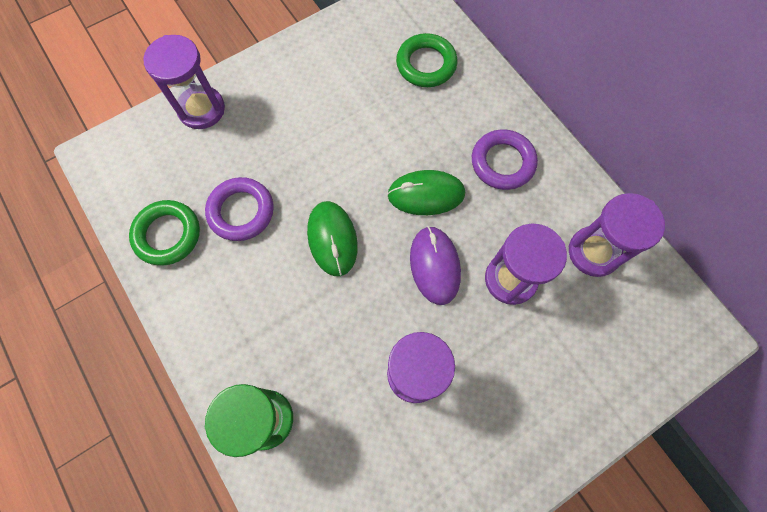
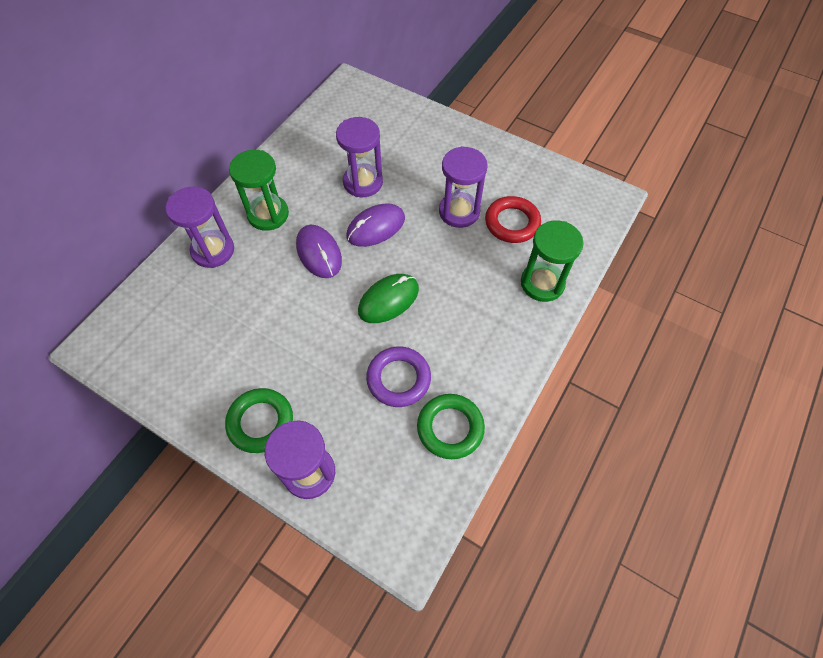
camera: 115 degrees left, 10 degrees down
(367, 433) = (512, 223): none -> red ring
(426, 64) = (186, 299): green ring -> green ring (260, 422)
(426, 194) = (319, 253): green mouse -> purple mouse
(502, 162) = (268, 214): purple ring -> green hourglass
(593, 252) = (319, 145): purple hourglass -> purple hourglass (213, 250)

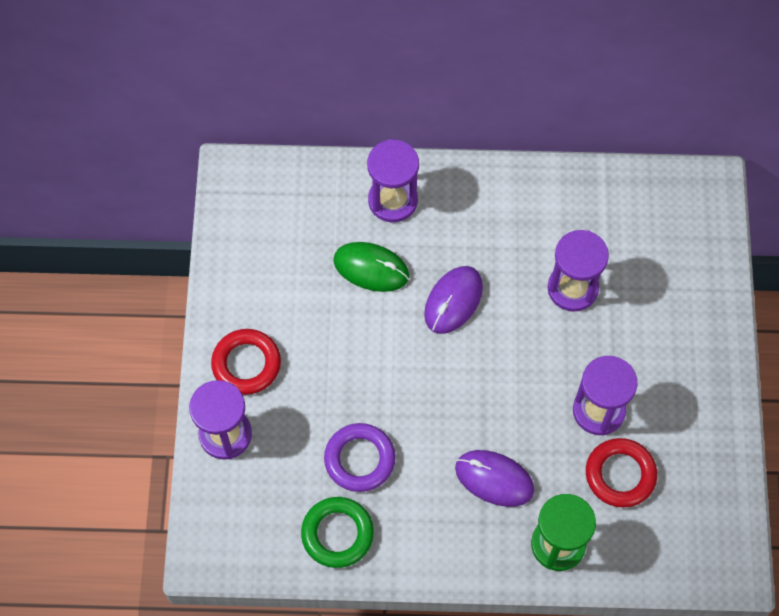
camera: 60 degrees right, 5 degrees up
(260, 422) = (246, 364): green ring -> red ring
(268, 214) = (468, 222): green hourglass -> none
(376, 227) = (521, 337): purple mouse -> purple mouse (494, 479)
(388, 300) = (440, 401): green mouse -> green mouse (371, 268)

